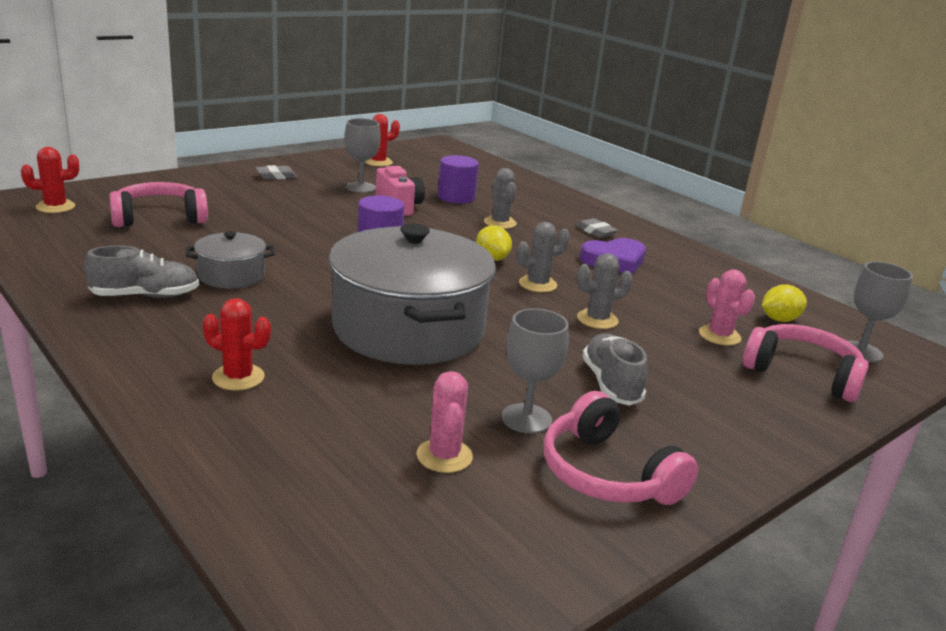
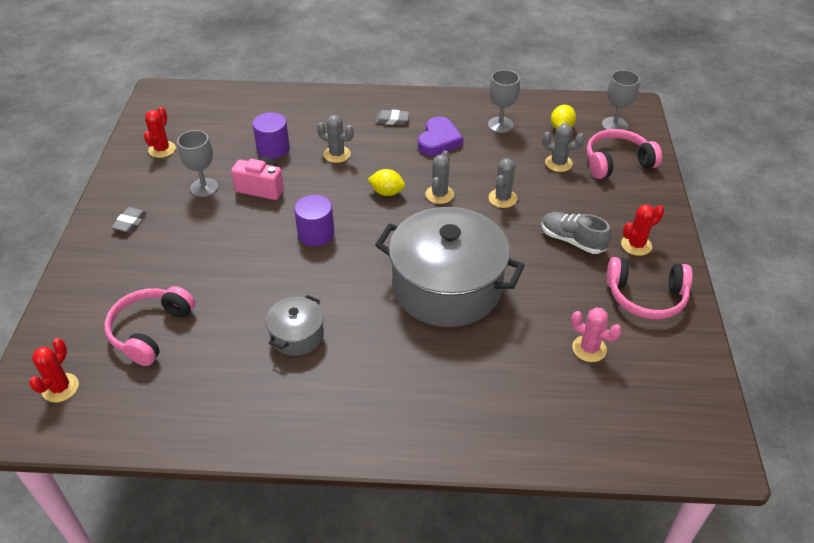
camera: 45 degrees left, 20 degrees up
(145, 296) = (289, 396): grey shoe -> none
(238, 377) = (443, 396): red cactus -> red cactus (636, 245)
(526, 418) = (579, 295): grey goblet -> grey goblet (500, 125)
(719, 335) = (558, 163): pink cactus -> grey cactus

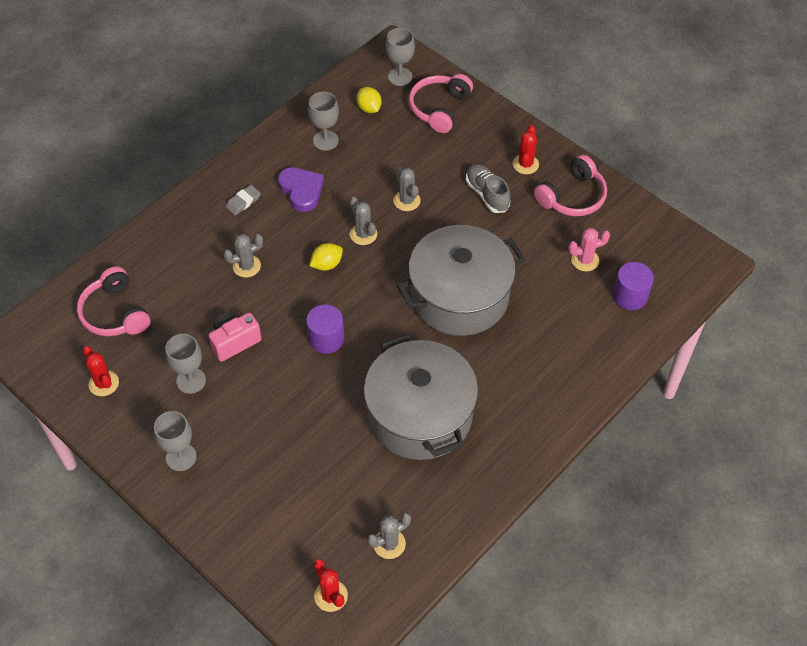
camera: 50 degrees left, 10 degrees up
(130, 222) = (181, 457): grey eraser -> grey goblet
(150, 331) = (326, 506): pink headphones -> pink headphones (115, 313)
(273, 148) = (191, 304): purple cylinder -> purple cylinder (630, 296)
(297, 335) = (420, 415): grey pot -> grey pot, size x2.17
(558, 163) = (405, 141): grey cactus -> grey cactus (389, 544)
(572, 240) = (487, 194): grey shoe -> grey shoe turned 75 degrees clockwise

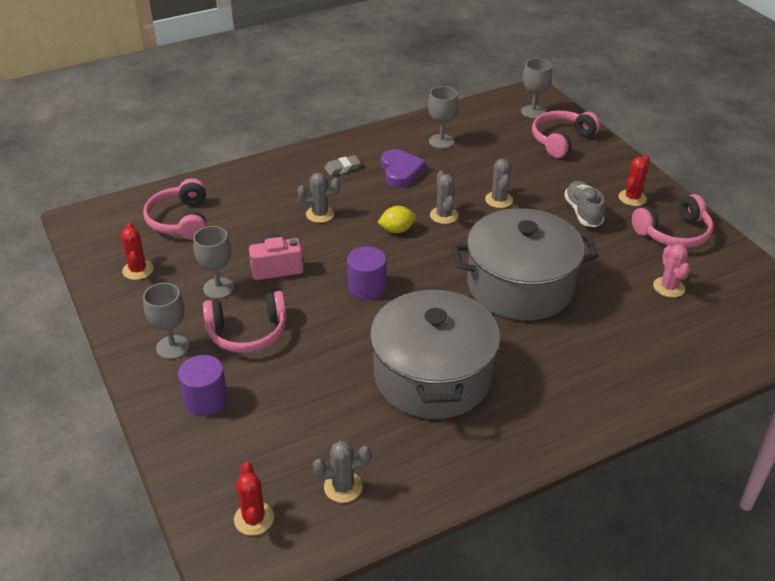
camera: 20 degrees right, 15 degrees down
(241, 420) = (247, 332): none -> pink headphones
(369, 108) = (493, 127): yellow lemon -> none
(585, 260) = (669, 287): pink cactus -> pink cactus turned 75 degrees clockwise
(630, 296) = (710, 330): purple cylinder -> purple cylinder (206, 400)

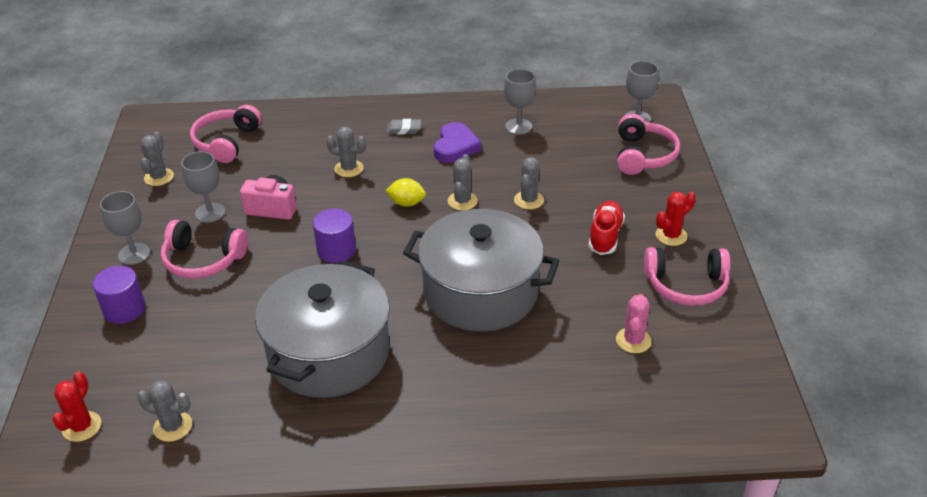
camera: 25 degrees right, 0 degrees up
(138, 270) = (159, 177): red cactus -> grey cactus
(561, 140) = (643, 155): pink headphones -> pink headphones turned 120 degrees clockwise
(583, 212) = (605, 236): grey shoe -> red shoe

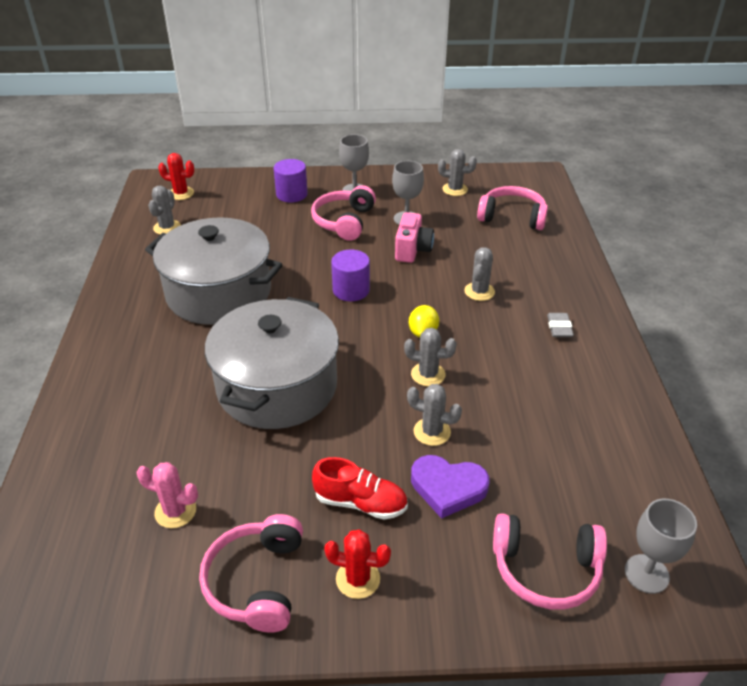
camera: 90 degrees right, 0 degrees up
(455, 147) = (532, 369): purple heart -> purple heart (448, 488)
(518, 126) = (589, 429): grey goblet -> none
(671, 236) = (358, 579): red cactus -> red cactus turned 45 degrees counterclockwise

